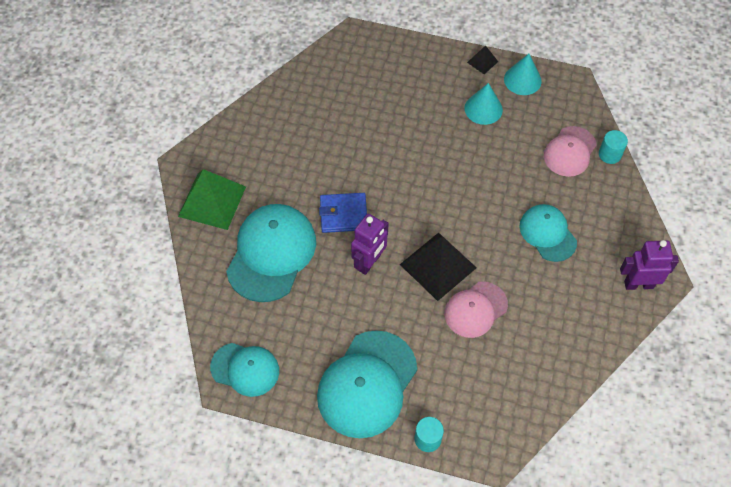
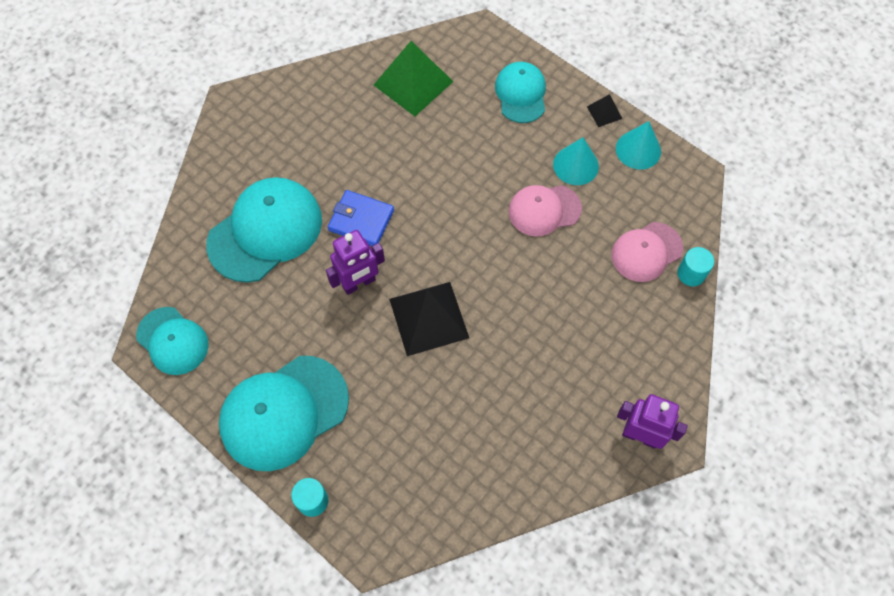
camera: 25 degrees right, 5 degrees up
(212, 201) = (238, 152): green pyramid -> green pyramid (413, 83)
(475, 309) = (442, 383): pink cap -> pink cap (544, 210)
(547, 233) = (569, 334): turquoise cap -> turquoise cap (521, 94)

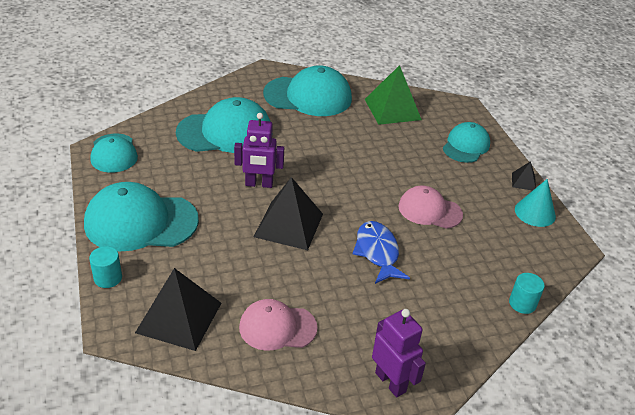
camera: 30 degrees right, 25 degrees down
(310, 118) = (308, 96): none -> turquoise cap
(361, 220) = (292, 155): blue wallet -> none
(416, 497) = (179, 317): none -> black pyramid
(533, 297) = (377, 252): none -> blue fish
(575, 165) = (476, 198): turquoise cone -> none
(646, 252) = (493, 272): pink cap -> pink cap (277, 327)

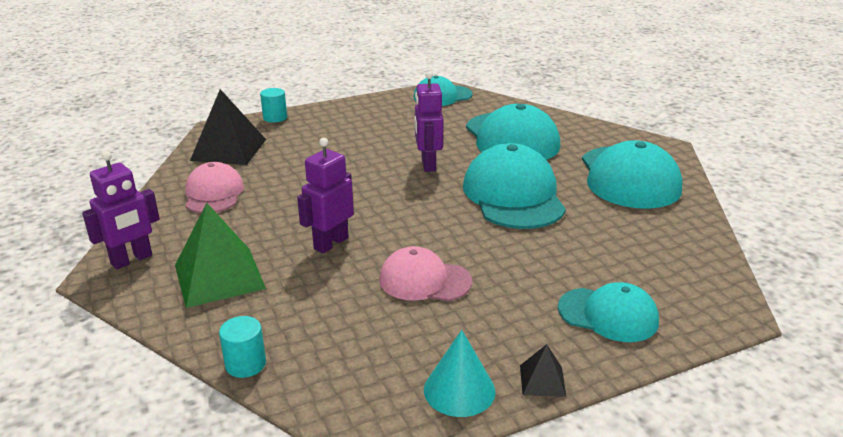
camera: 85 degrees right, 10 degrees down
(141, 222) = (348, 119): turquoise cap -> turquoise cap (513, 195)
(288, 225) = (364, 186): black pyramid -> none
(377, 252) = (330, 243): blue fish -> purple robot
(392, 109) = (656, 242): green pyramid -> green pyramid (219, 276)
(429, 210) = (424, 280): pink cap -> pink cap turned 90 degrees counterclockwise

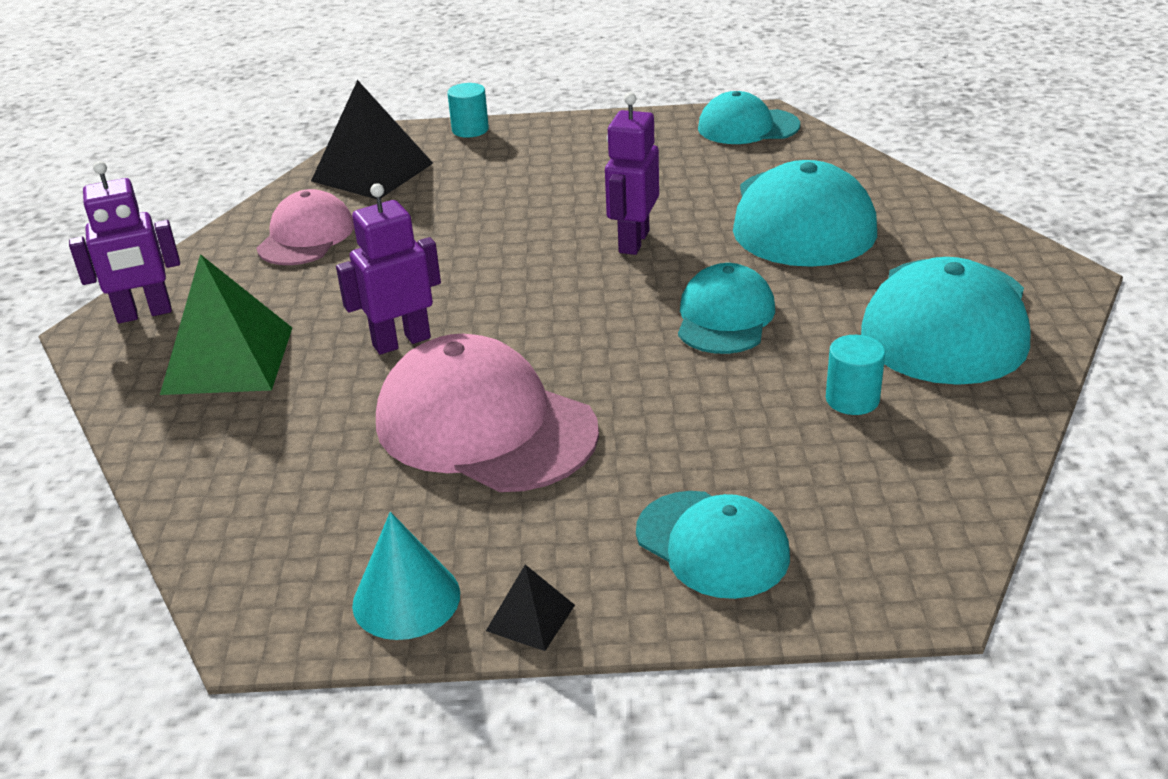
camera: 25 degrees right, 5 degrees up
(245, 364) = (173, 489): turquoise cylinder -> turquoise cylinder (852, 399)
(424, 280) = (485, 426): pink cap -> pink cap, size x1.64
(513, 195) = (725, 317): turquoise cap -> turquoise cap, size x0.61

